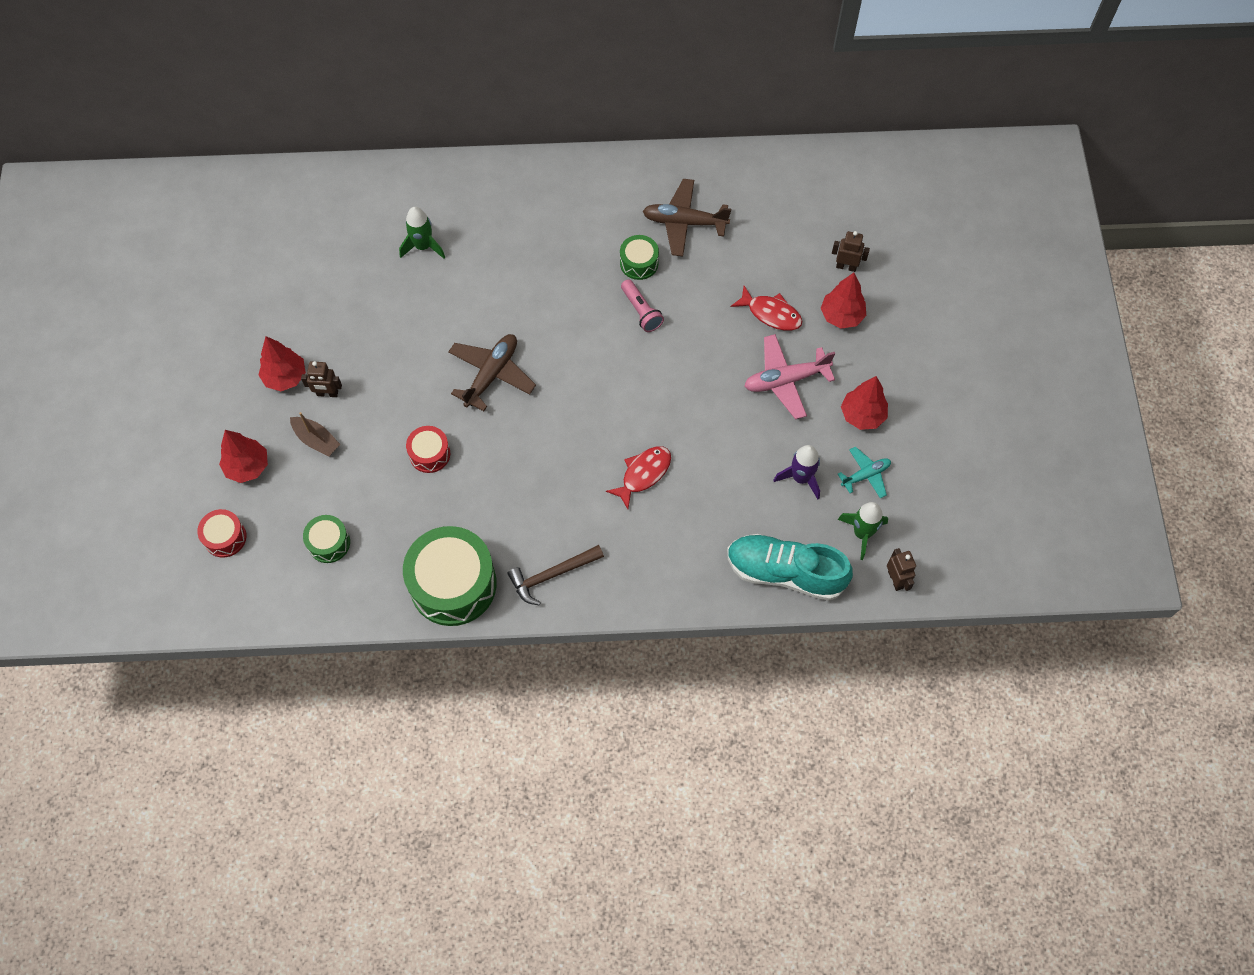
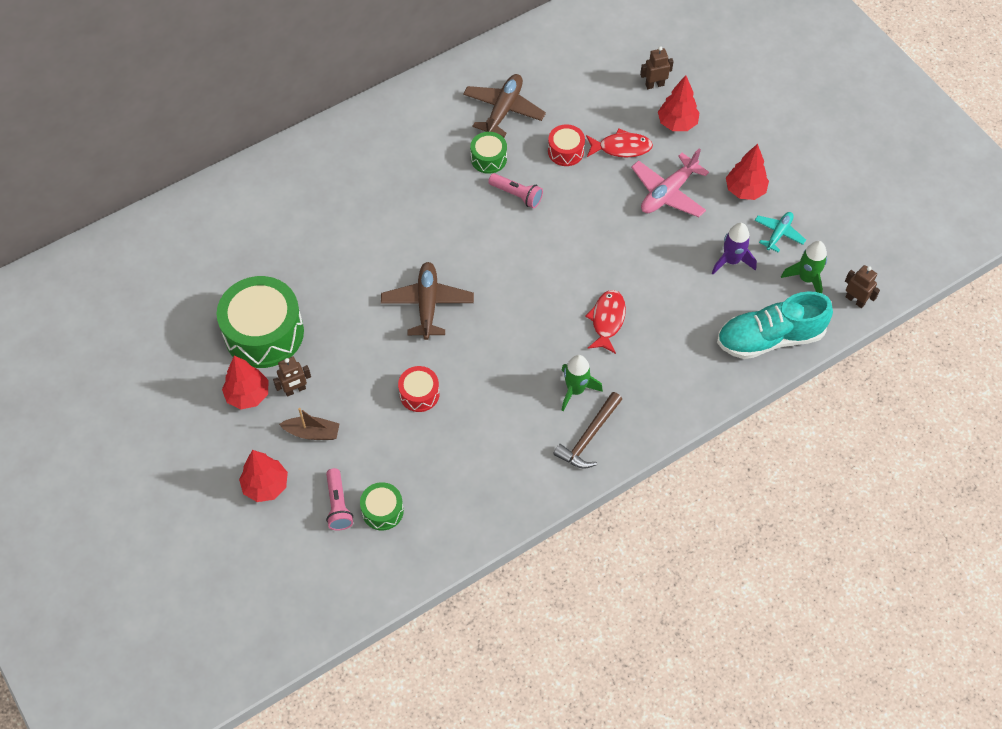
camera: 30 degrees left, 5 degrees down
(225, 537) = (286, 555): red drum -> red drum (565, 151)
(295, 517) = (338, 505): none -> pink flashlight
(423, 246) = (296, 230): green rocket -> green rocket (575, 390)
(453, 584) = (512, 487): green drum -> green drum (264, 333)
(684, 222) = (503, 110): brown plane -> brown plane turned 135 degrees clockwise

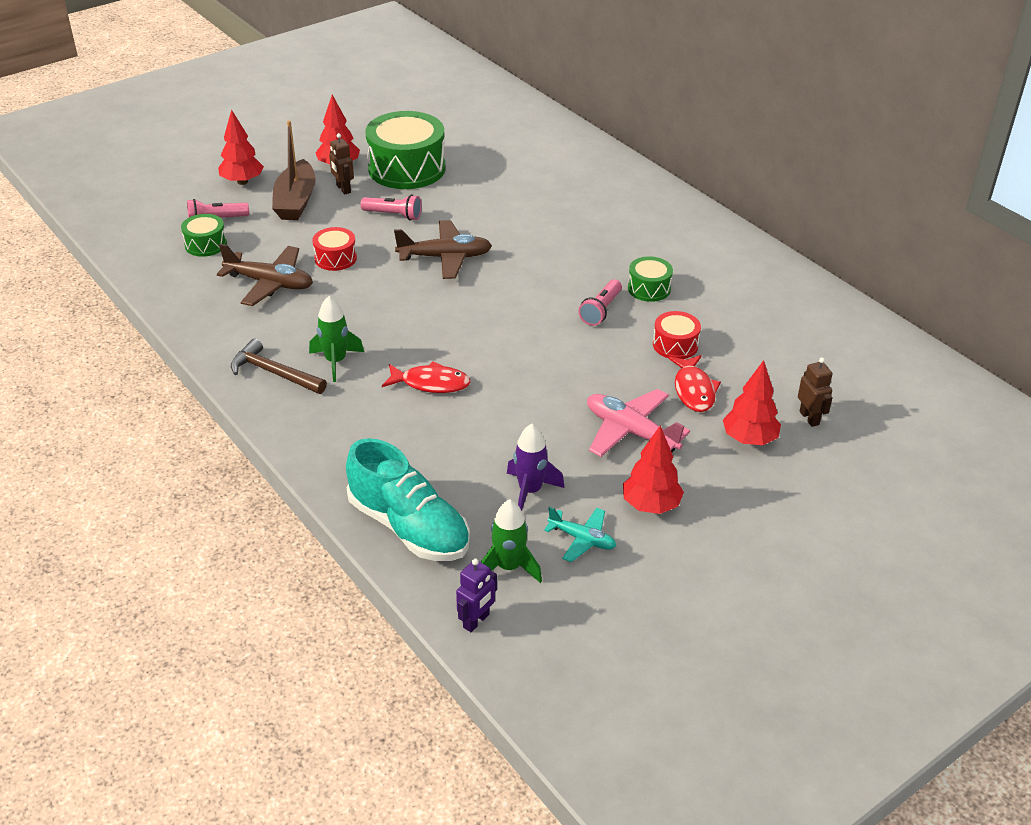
camera: 85 degrees right, 20 degrees down
(312, 432) = (296, 201): brown boat -> brown boat, size x1.64
(350, 345) = (394, 215): none -> pink flashlight
(503, 110) = (724, 296): brown plane -> brown plane (270, 283)
(769, 338) = (409, 527): turquoise shoe -> turquoise shoe turned 150 degrees clockwise
(855, 300) = (476, 621): brown robot -> purple robot

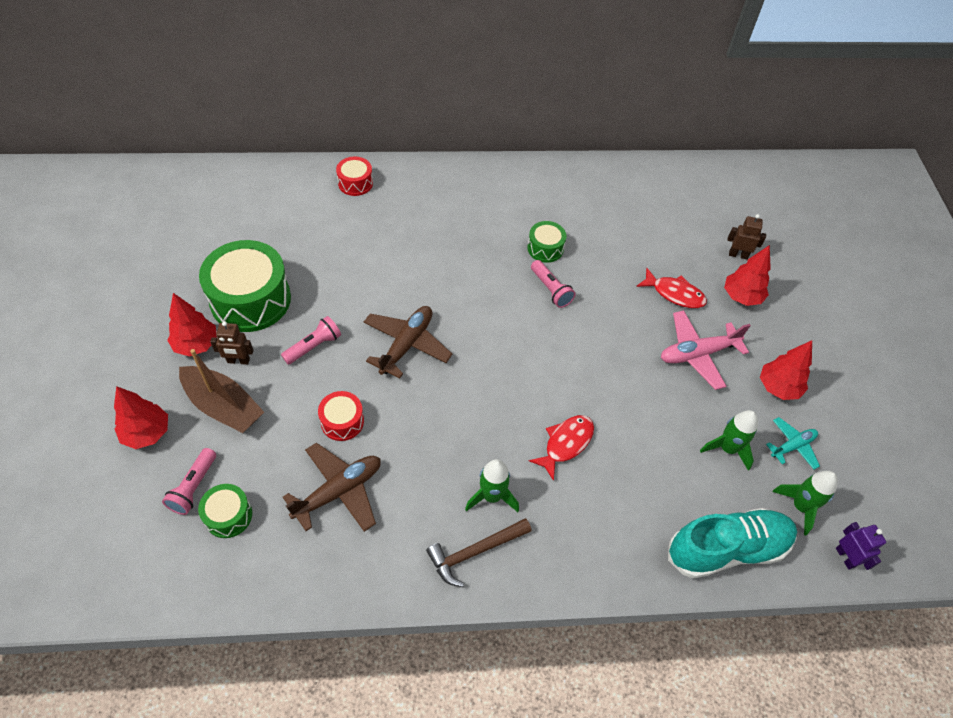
camera: 60 degrees left, 15 degrees up
(530, 491) = (727, 449): purple rocket -> green rocket
(675, 345) = (619, 273): red drum -> red drum (355, 183)

